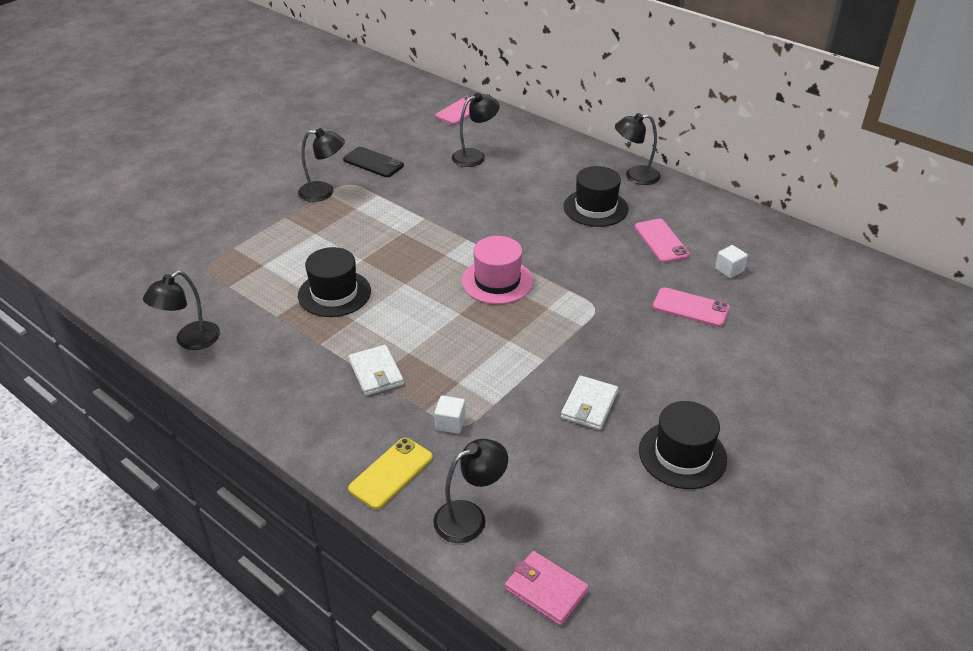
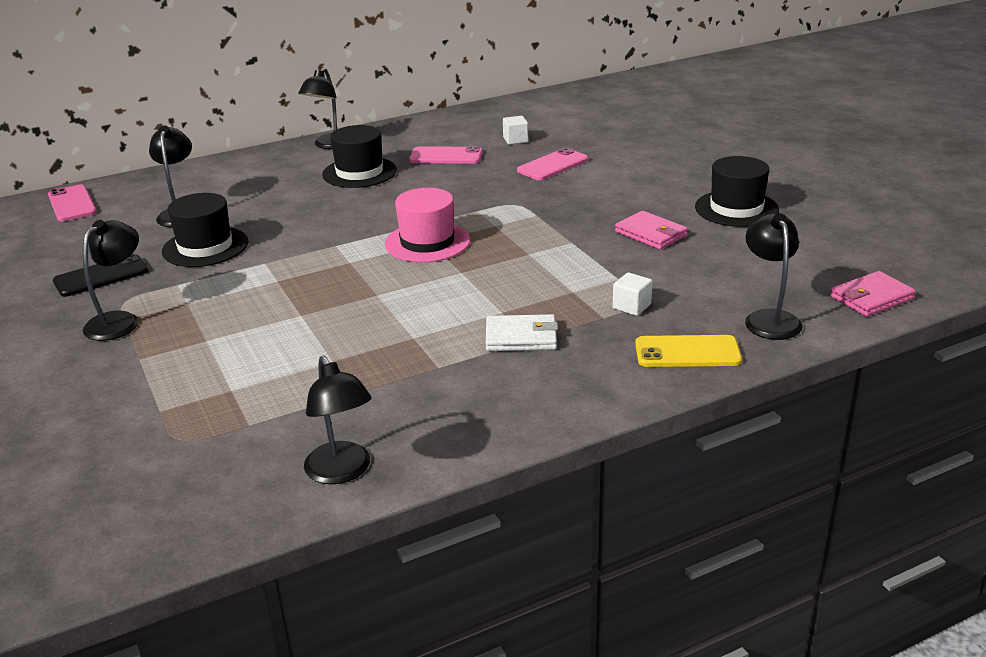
camera: 65 degrees left, 10 degrees down
(334, 293) = (349, 343): black hat -> black hat (205, 247)
(391, 473) = (687, 352): yellow phone -> yellow phone turned 60 degrees counterclockwise
(589, 405) = (651, 234): white wallet -> pink wallet

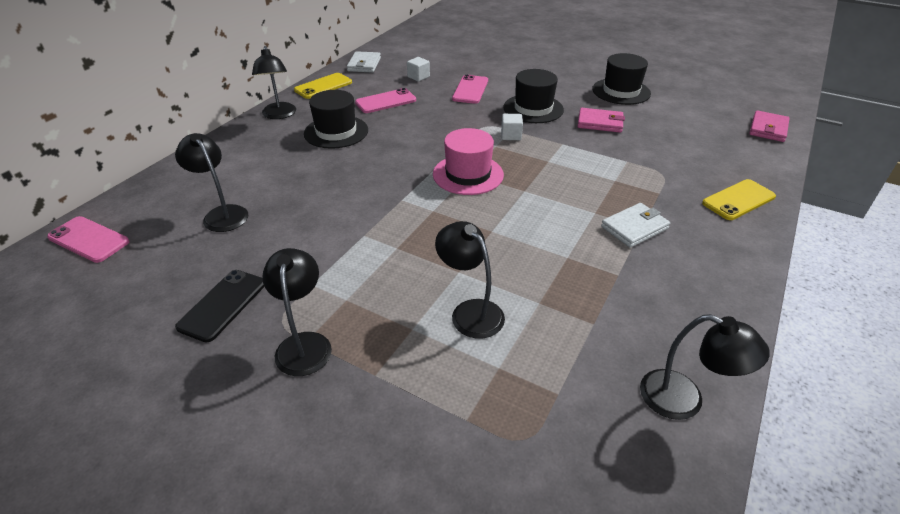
camera: 35 degrees left, 10 degrees up
(205, 247) = (290, 238): black hat -> black hat (533, 109)
(405, 128) = (323, 86): none -> yellow phone
(476, 115) = (364, 64): none -> white wallet
(631, 306) = (663, 179): white cube -> white cube (511, 135)
(769, 318) = (743, 160): black lamp -> black lamp (470, 311)

